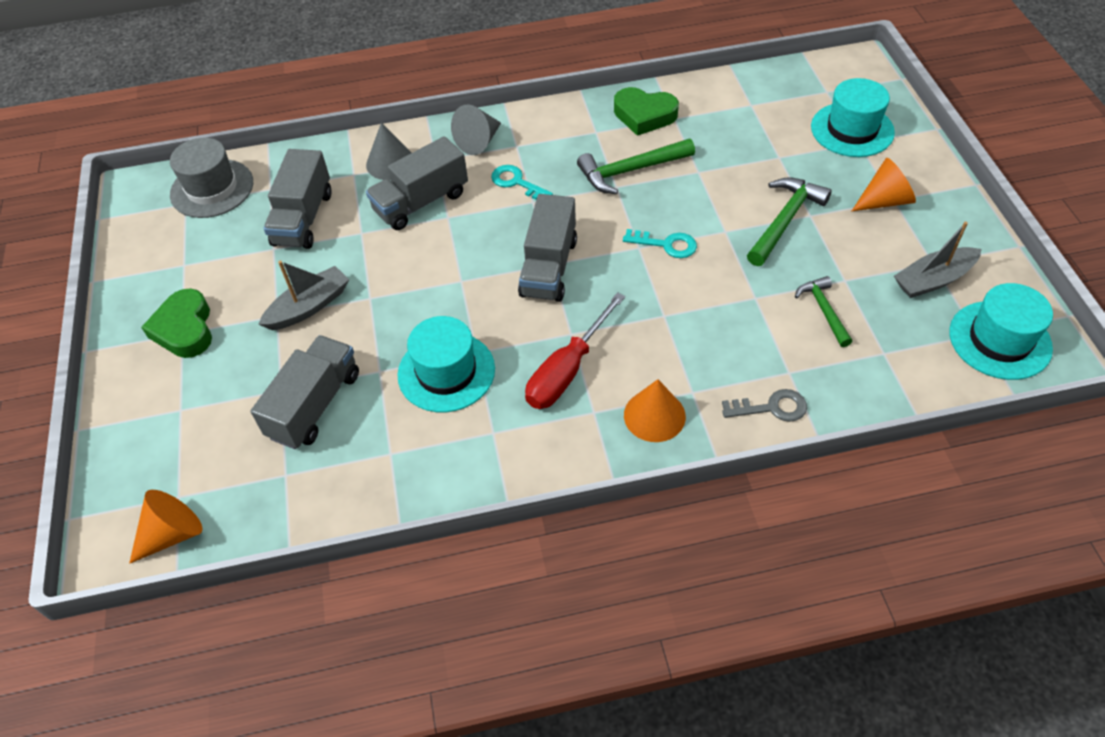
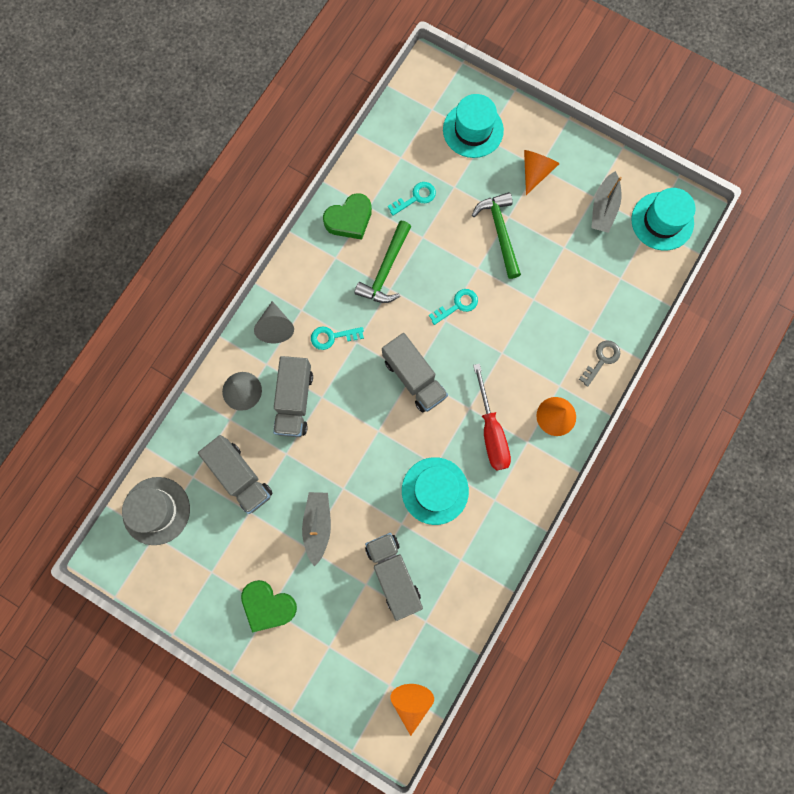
camera: 50 degrees left, 25 degrees up
(729, 140) = (416, 197): none -> turquoise key
(824, 310) = (572, 277): green hammer -> none

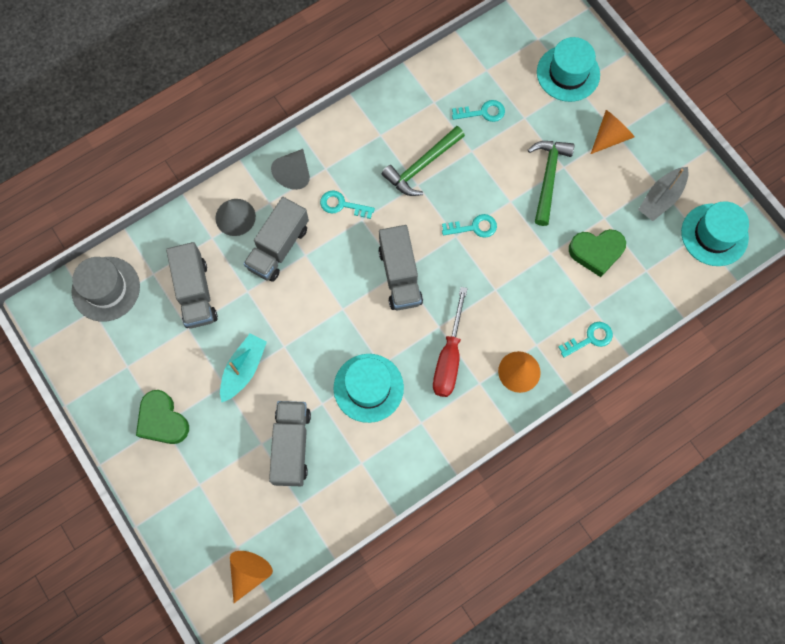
camera: 25 degrees right, 5 degrees down
(317, 525) = (243, 369): grey boat -> turquoise boat
(349, 219) = (410, 106): green heart -> green heart (596, 252)
(601, 360) = (590, 339): grey key -> turquoise key

